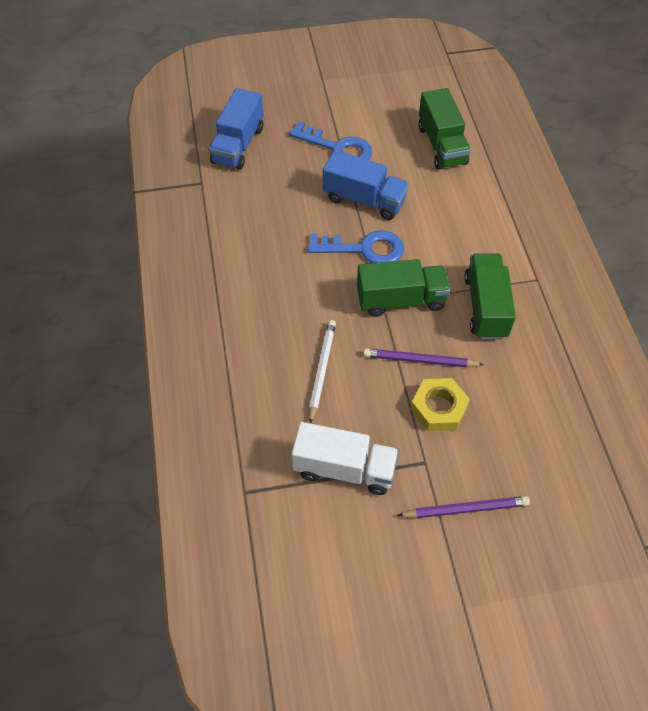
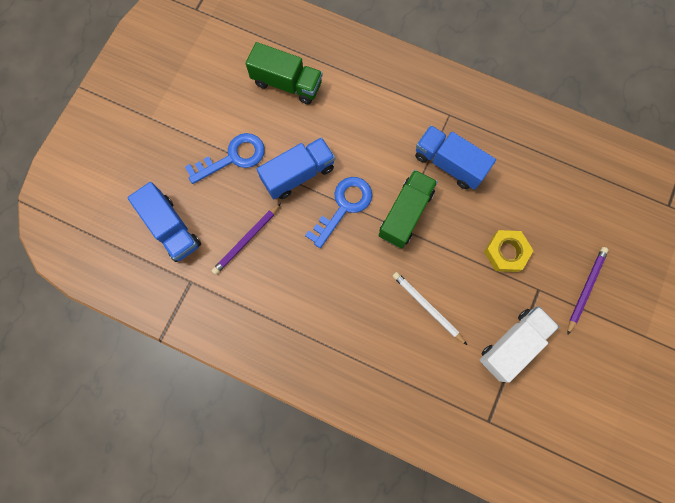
camera: 55 degrees left, 20 degrees up
(420, 360) = (462, 237): purple pencil -> purple pencil (246, 240)
(486, 307) = (449, 164): green truck -> blue truck

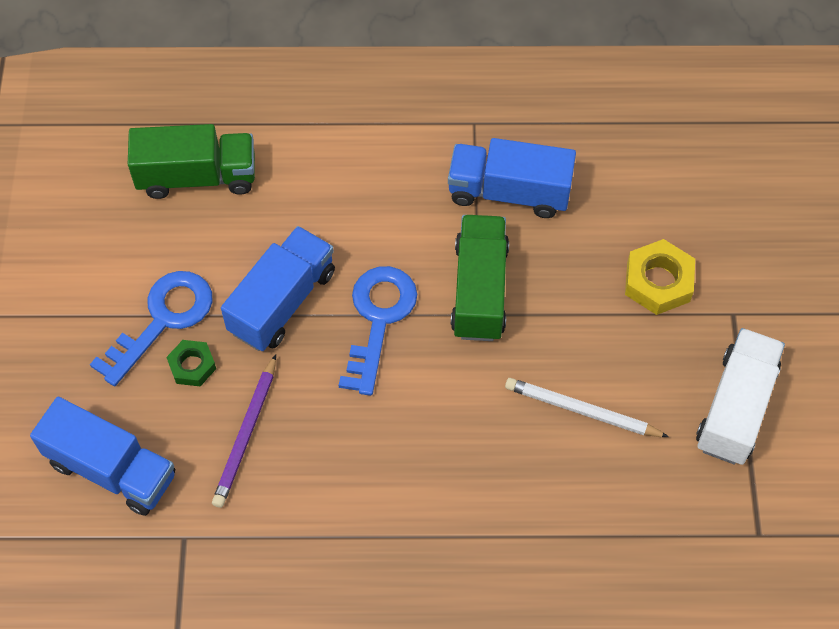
camera: 25 degrees left, 15 degrees down
(236, 190) = (192, 366): none -> green nut
(585, 289) = (799, 284): purple pencil -> none

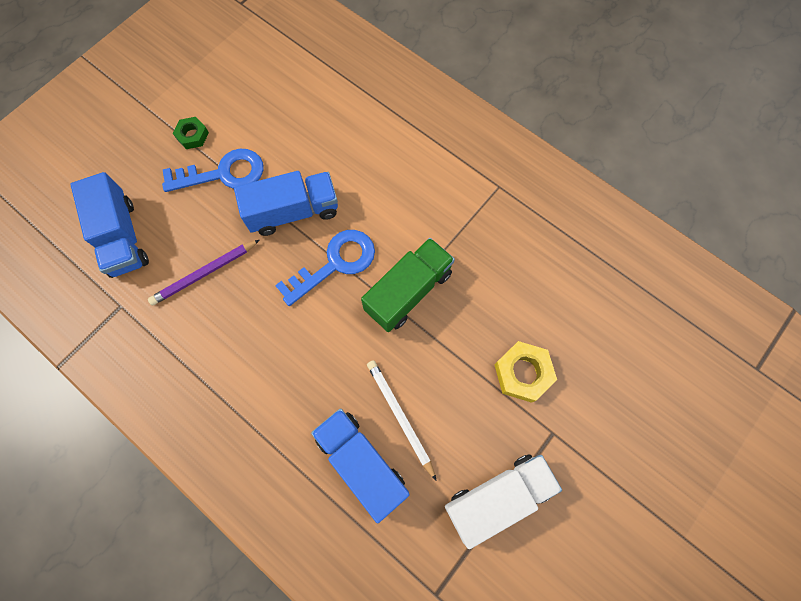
camera: 40 degrees right, 10 degrees up
(192, 366) = (214, 211): green nut -> green nut (192, 135)
(197, 176) = (315, 106): green truck -> none
(509, 192) = (481, 244): blue truck -> blue truck (361, 463)

